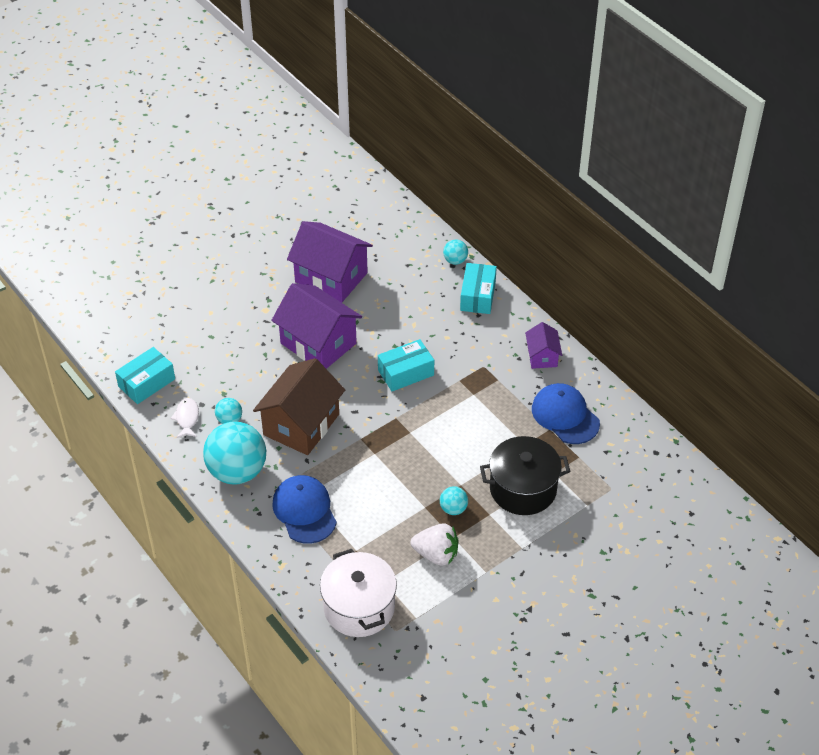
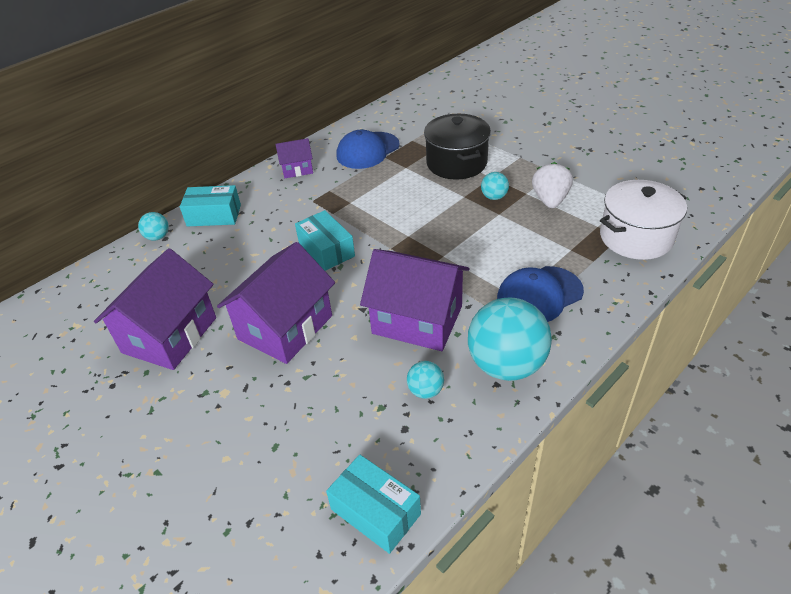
camera: 95 degrees left, 5 degrees down
(187, 418) = (433, 440): white fish -> none
(301, 424) = (417, 319): brown house -> purple house

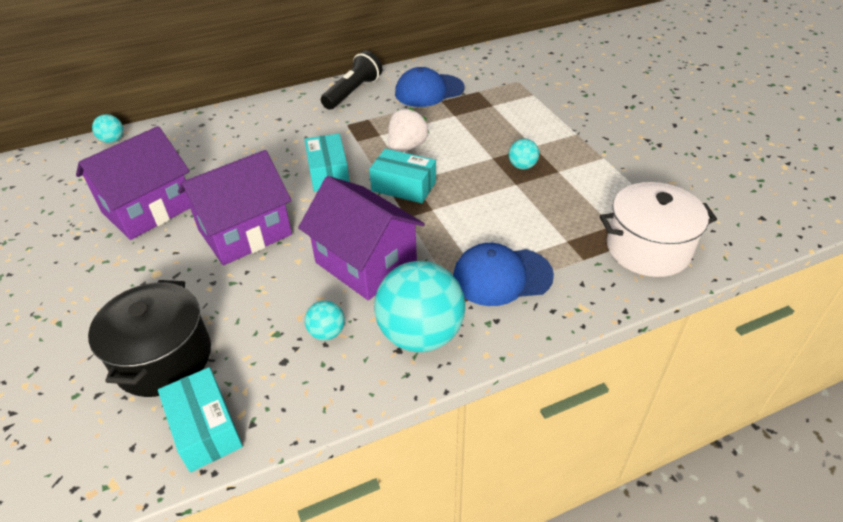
camera: 20 degrees right, 0 degrees up
(158, 237) = (196, 122): turquoise ball -> turquoise ball (113, 140)
(214, 215) = (254, 115): turquoise box -> turquoise box (403, 186)
(297, 169) = (353, 92): purple house -> black flashlight
(456, 163) = (507, 123): black pot -> black pot (163, 358)
(550, 200) = (579, 185): white strawberry -> white strawberry (407, 147)

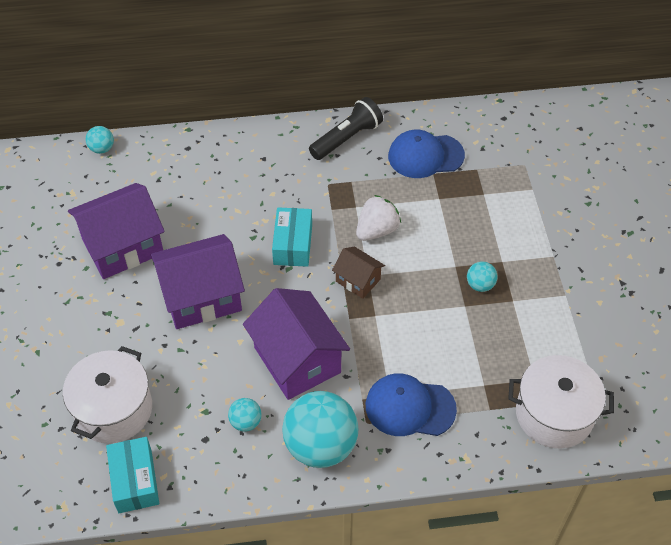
camera: 15 degrees right, 10 degrees up
(163, 358) = (113, 409): black pot -> white pot
(403, 186) = (358, 280): turquoise box -> brown house

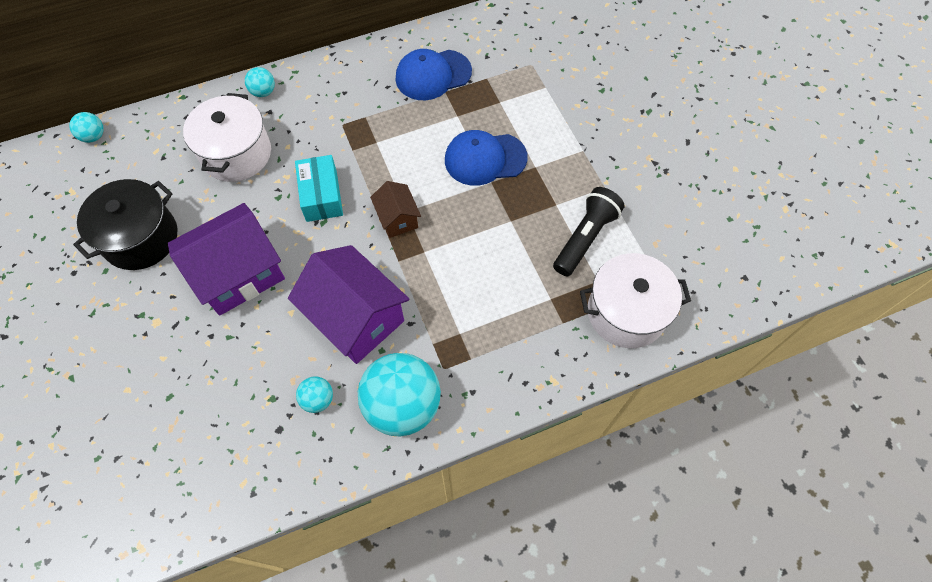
camera: 15 degrees left, 10 degrees up
(113, 409) = (171, 421): white pot -> white pot (236, 154)
(123, 246) = (140, 238): purple house -> black pot
(135, 481) = (213, 496): turquoise box -> none
(347, 138) = (350, 73): black flashlight -> black flashlight (585, 238)
(358, 280) = (397, 219): brown house -> brown house turned 45 degrees clockwise
(377, 230) = (403, 162): white strawberry -> none
(410, 407) = (483, 341): blue cap -> blue cap (485, 159)
(480, 285) = (520, 196): turquoise ball -> turquoise ball (263, 92)

